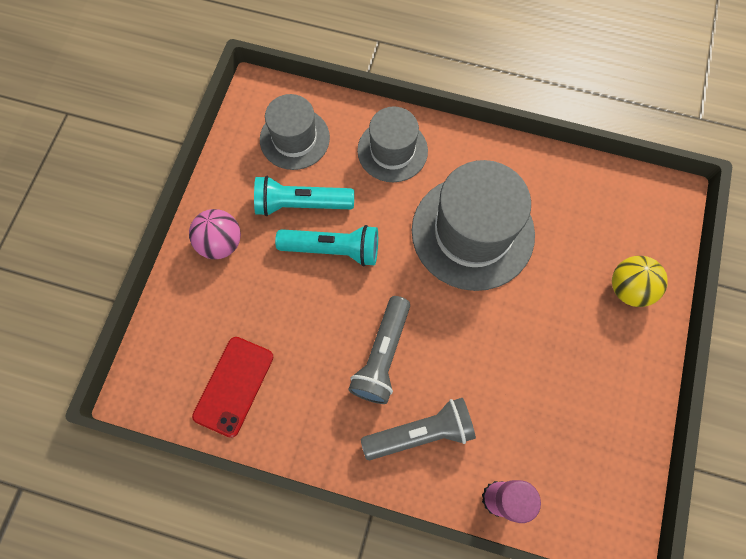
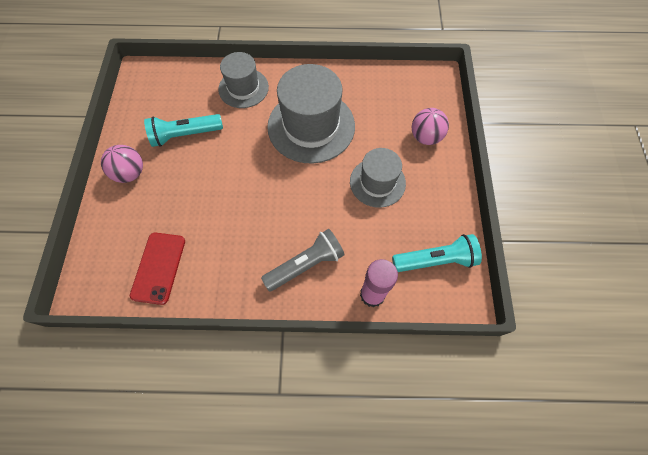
camera: 15 degrees left, 5 degrees down
(294, 138) = (172, 95): grey hat -> grey hat (377, 182)
(333, 249) = (215, 159): turquoise flashlight -> turquoise flashlight (435, 260)
(382, 356) = (265, 220): grey flashlight -> none
(629, 288) = (425, 137): yellow ball -> pink ball

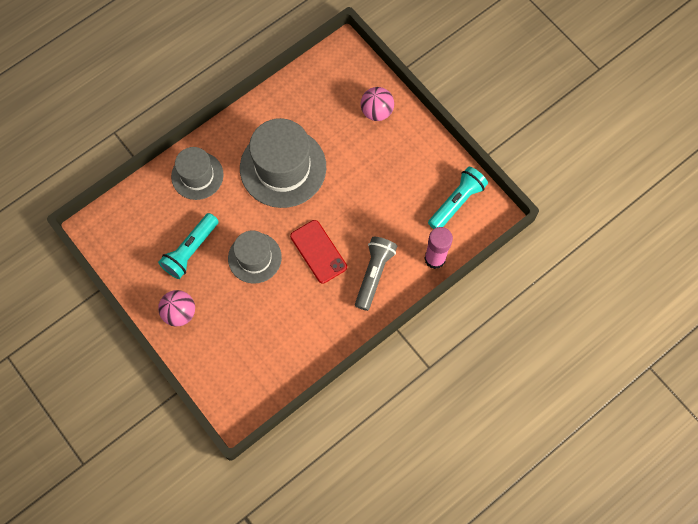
camera: 40 degrees left, 5 degrees up
(158, 267) = (274, 358): red phone -> red phone (318, 251)
(377, 182) = (371, 175): grey hat -> grey hat (254, 258)

